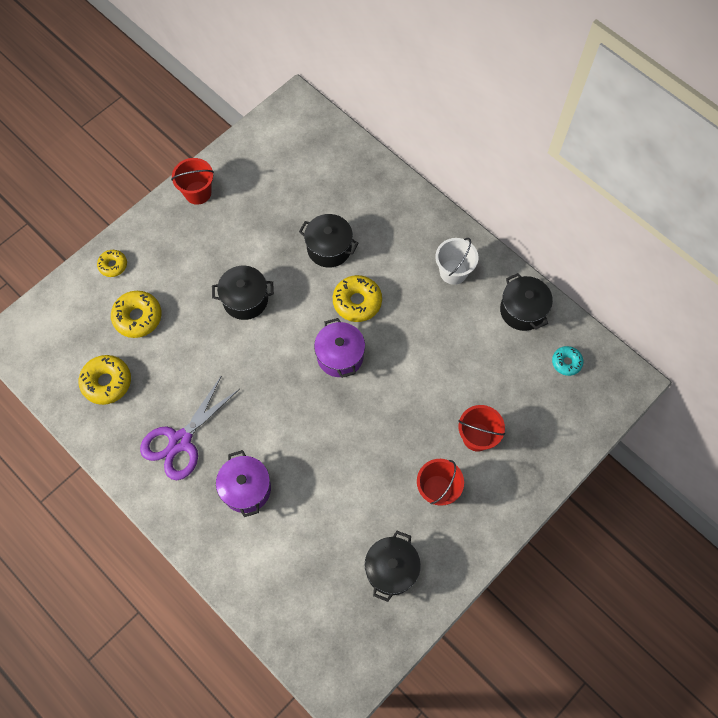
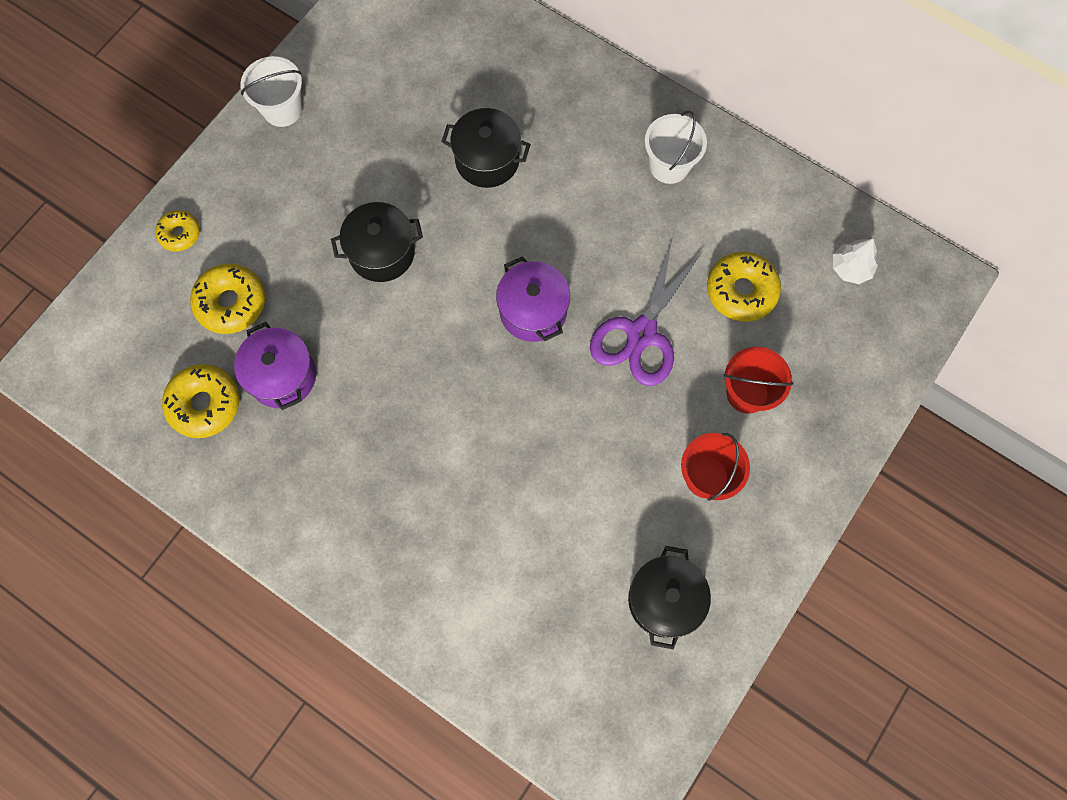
camera: 10 degrees left, 5 degrees up
(180, 441) = (329, 471): purple scissors -> purple scissors (642, 333)
(198, 192) = (282, 109): red bucket -> white bucket
(246, 489) = (437, 522): purple pot -> purple pot (282, 376)
(357, 302) = (542, 230): yellow donut -> yellow donut (741, 291)
(522, 310) = (776, 204): black pot -> none
(566, 362) = (850, 268): turquoise donut -> white tree

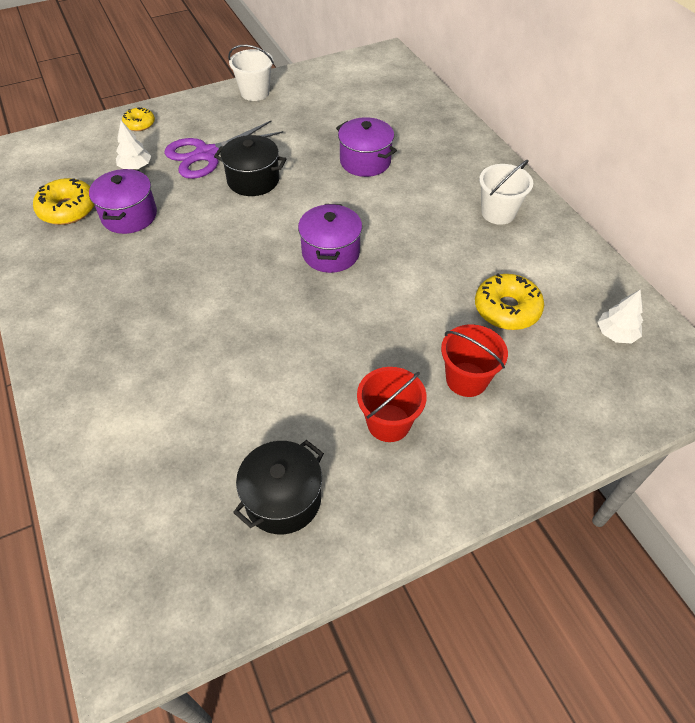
camera: 30 degrees right, 20 degrees down
(231, 303) = (135, 167): yellow donut -> white tree
(487, 160) = (365, 161): black pot -> purple pot
(642, 333) = (404, 301): purple scissors -> purple scissors (207, 154)

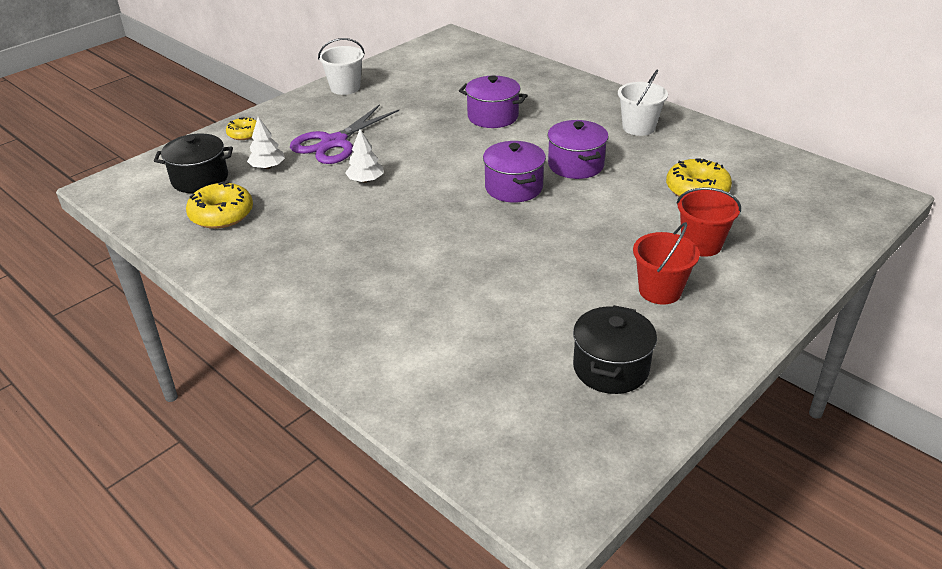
camera: 20 degrees left, 15 degrees down
(129, 216) = (292, 205): purple pot -> purple pot (576, 165)
(253, 180) = (397, 152): black pot -> black pot (200, 179)
(616, 334) = (795, 185): white tree -> white tree (365, 180)

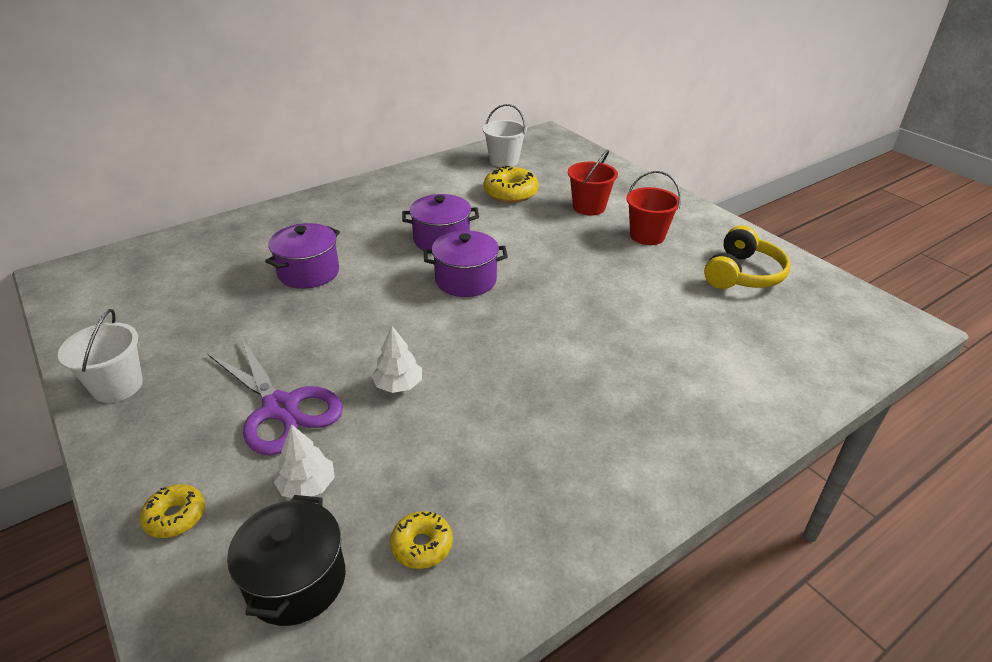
camera: 80 degrees left, 0 degrees up
(221, 214) = (422, 545): yellow donut -> yellow donut, size x0.61
(611, 368) = (743, 274): black pot -> yellow headphones
(638, 127) = (392, 197): white bucket -> white bucket (504, 161)

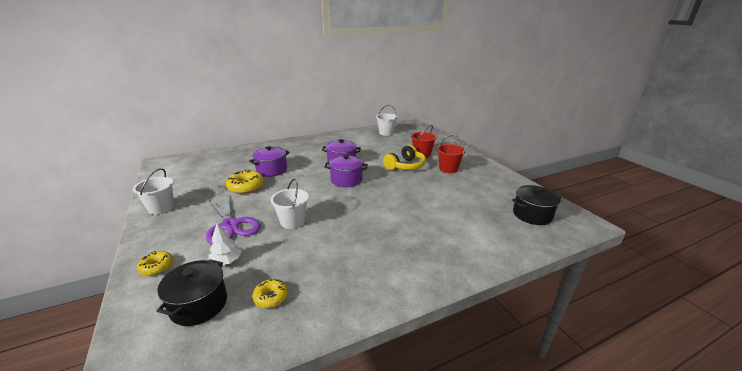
camera: 10 degrees right, 10 degrees down
(398, 385) = (292, 221): white tree -> white bucket
(510, 193) = (384, 146): yellow donut -> yellow donut (246, 187)
(743, 274) = (495, 190): yellow headphones -> yellow headphones (405, 166)
(816, 320) = (532, 215): none -> black pot

